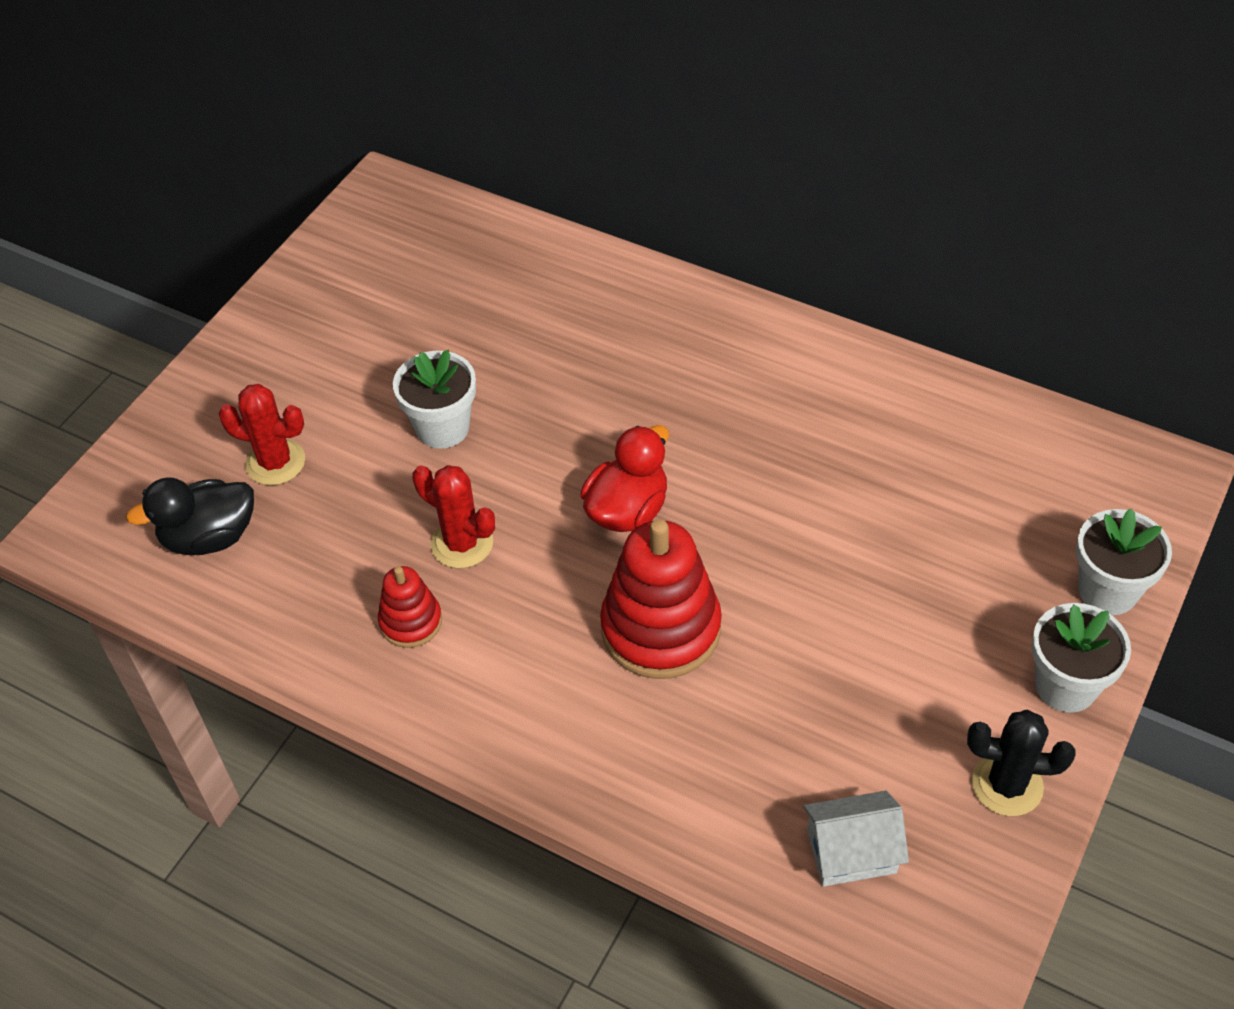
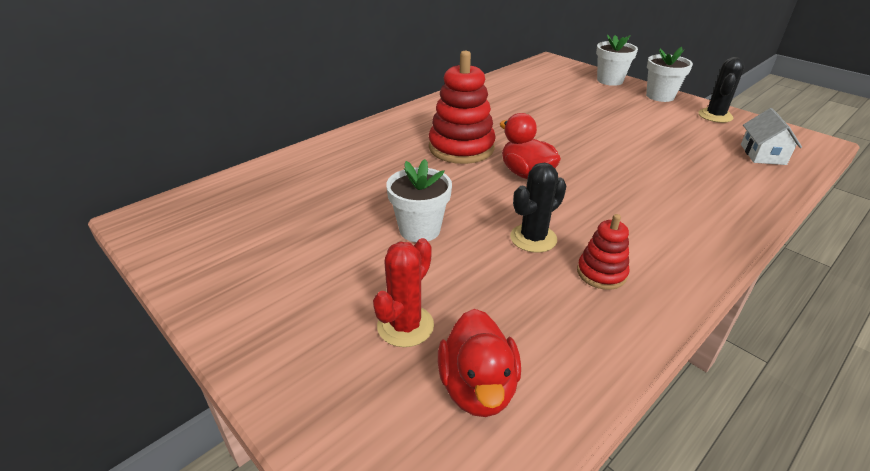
camera: 75 degrees left, 15 degrees down
(209, 537) = (477, 387): black duck -> red duck
(462, 543) = (533, 238): red cactus -> black cactus
(661, 629) = (619, 179): red stacking toy -> red stacking toy (461, 148)

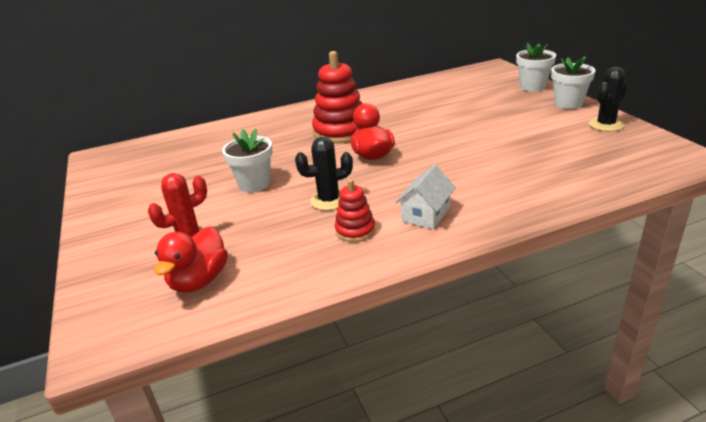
camera: 25 degrees right, 5 degrees down
(762, 154) = (614, 162): white house -> white house (426, 214)

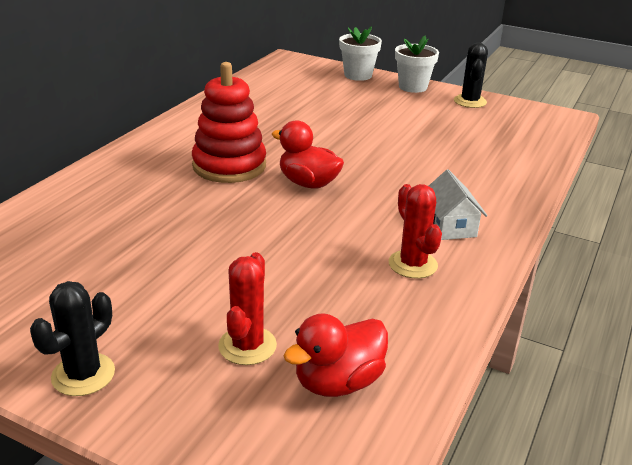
camera: 45 degrees left, 0 degrees up
(199, 280) = (338, 382): red duck -> red duck turned 75 degrees clockwise
(254, 184) = (221, 255): white flower pot -> none
(329, 200) = (339, 244): black cactus -> black cactus (83, 375)
(355, 230) = (412, 264): red stacking toy -> red cactus

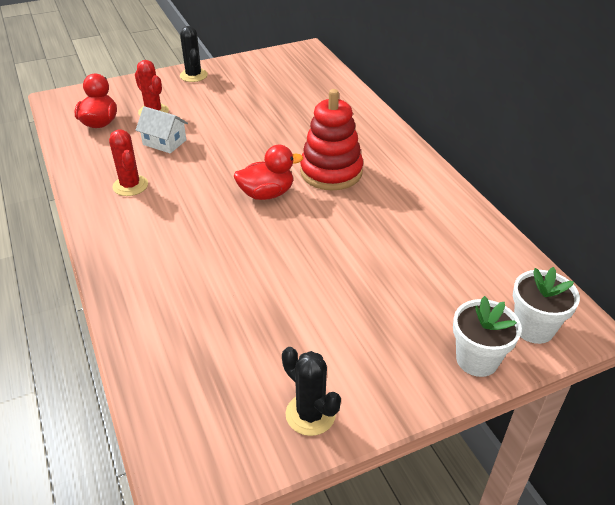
camera: 130 degrees right, 10 degrees up
(412, 87) = (399, 389): white flower pot -> white flower pot (533, 328)
(412, 264) = (130, 186): red cactus -> red cactus turned 45 degrees clockwise
(450, 226) = (139, 225): white house -> white house (164, 142)

